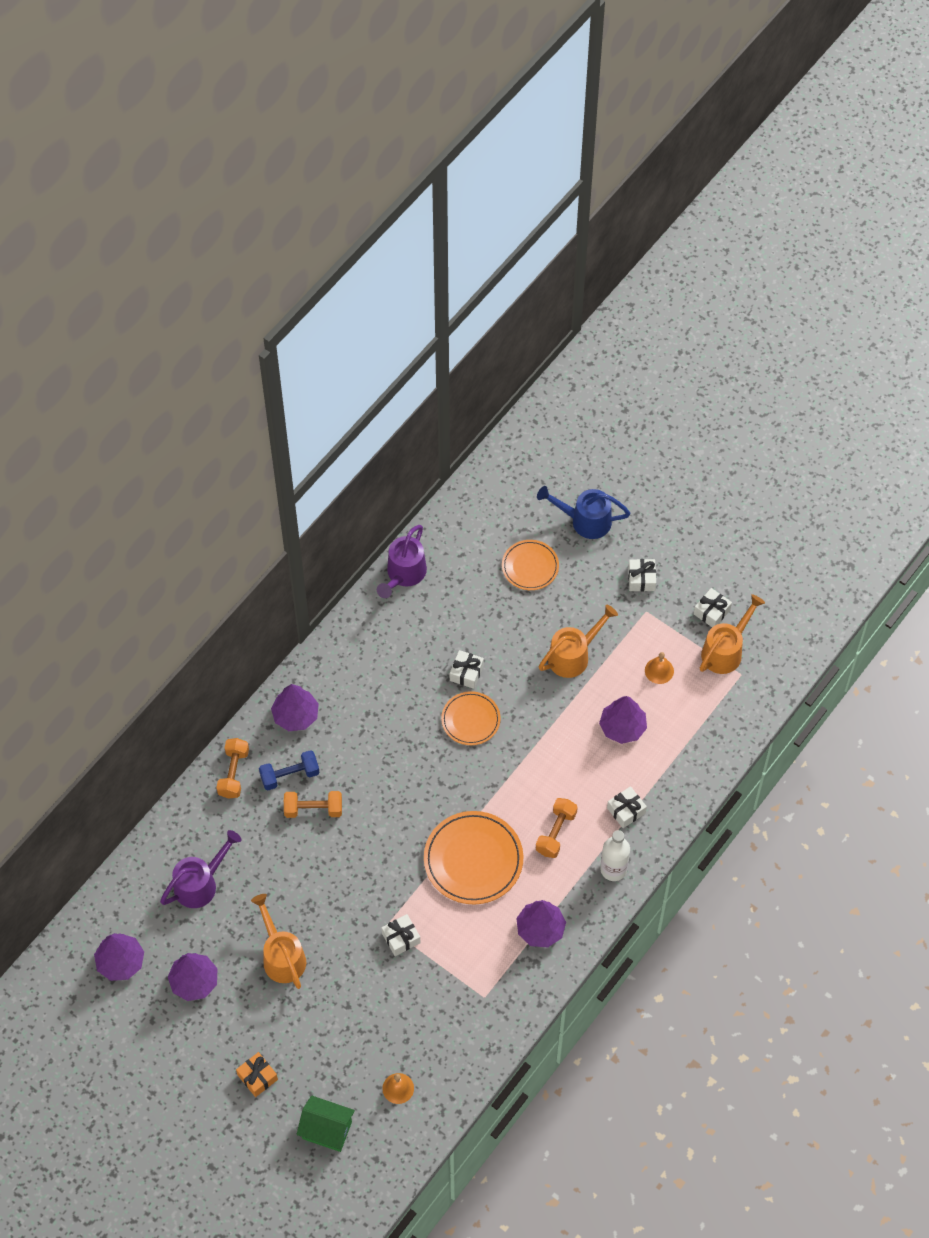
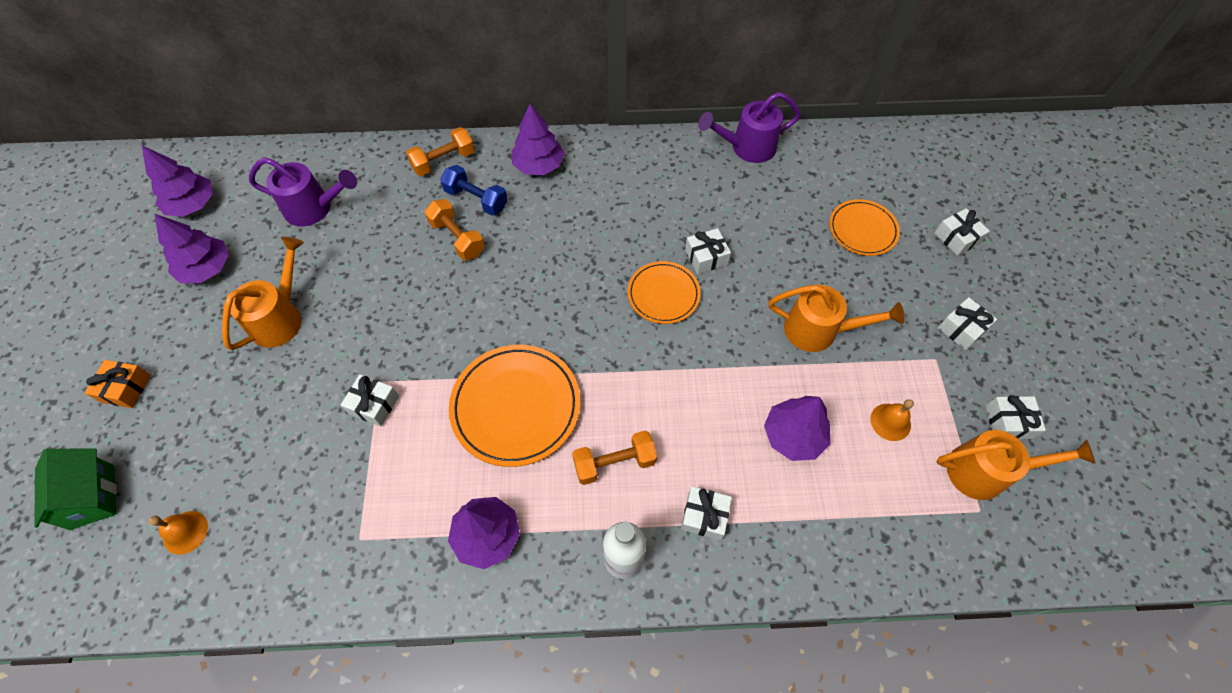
camera: 50 degrees right, 0 degrees up
(584, 520) = (956, 238): blue watering can -> white gift

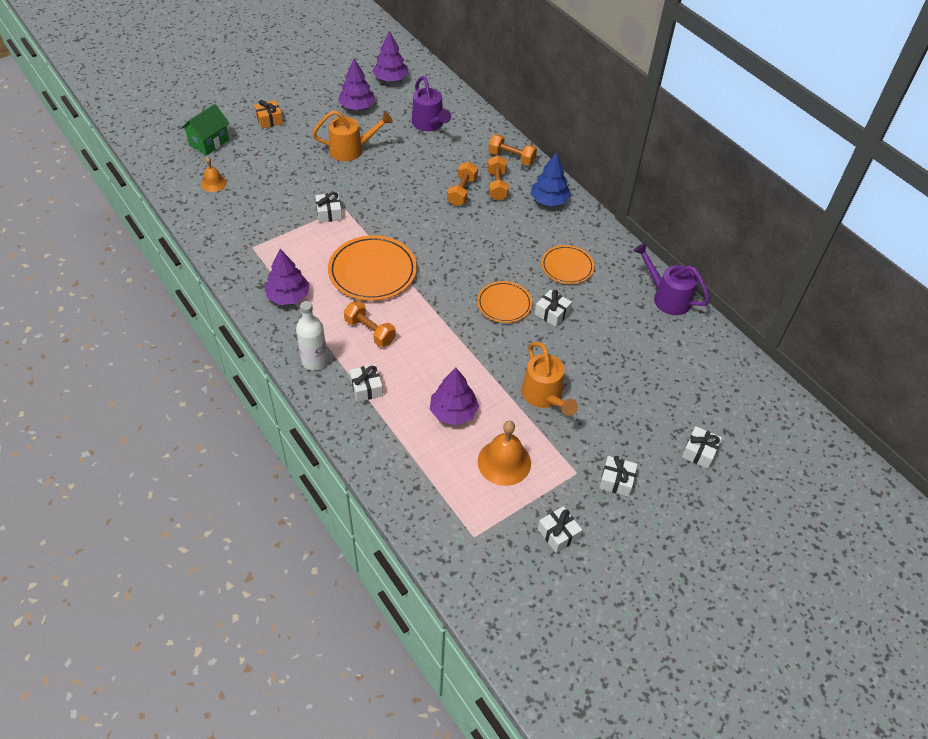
camera: 55 degrees right, 10 degrees down
(476, 199) = (497, 186): blue dumbbell -> orange dumbbell
(538, 165) = (549, 200): purple tree -> blue tree
(862, 230) = (654, 391): orange plate -> orange plate (567, 267)
(890, 422) = (504, 462): orange bell -> orange bell, size x1.71
(986, 472) = (507, 531): orange watering can -> none

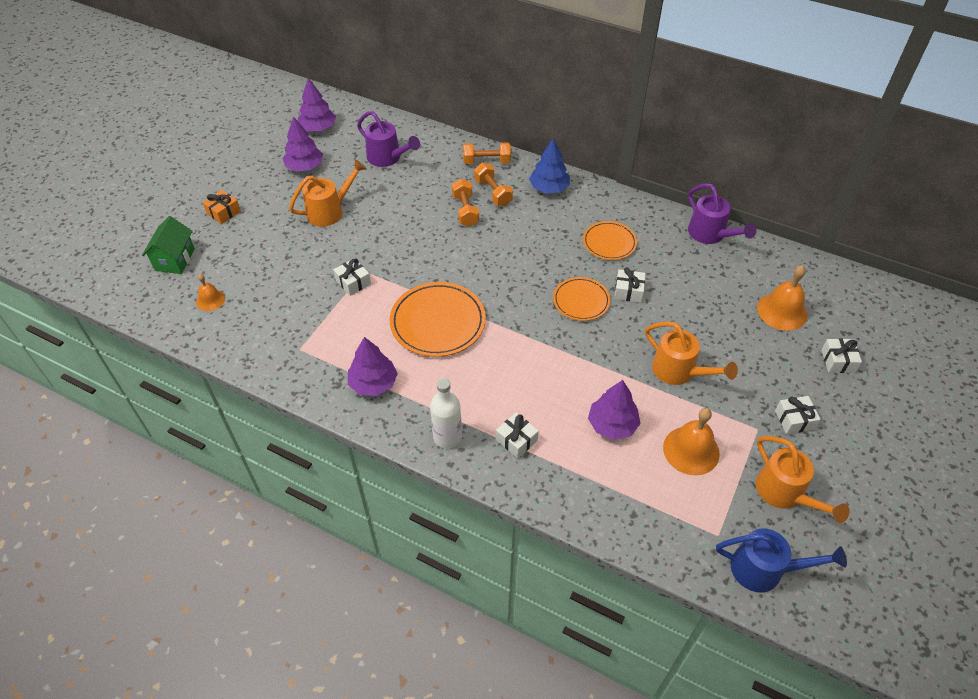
camera: 25 degrees left, 0 degrees up
(370, 331) = (478, 382): orange dumbbell -> none
(492, 581) = (765, 570): none -> blue watering can
(558, 534) = (785, 494): white gift -> orange watering can
(666, 297) = (710, 235): purple watering can -> purple watering can turned 135 degrees counterclockwise
(681, 388) = (782, 311): none -> orange bell

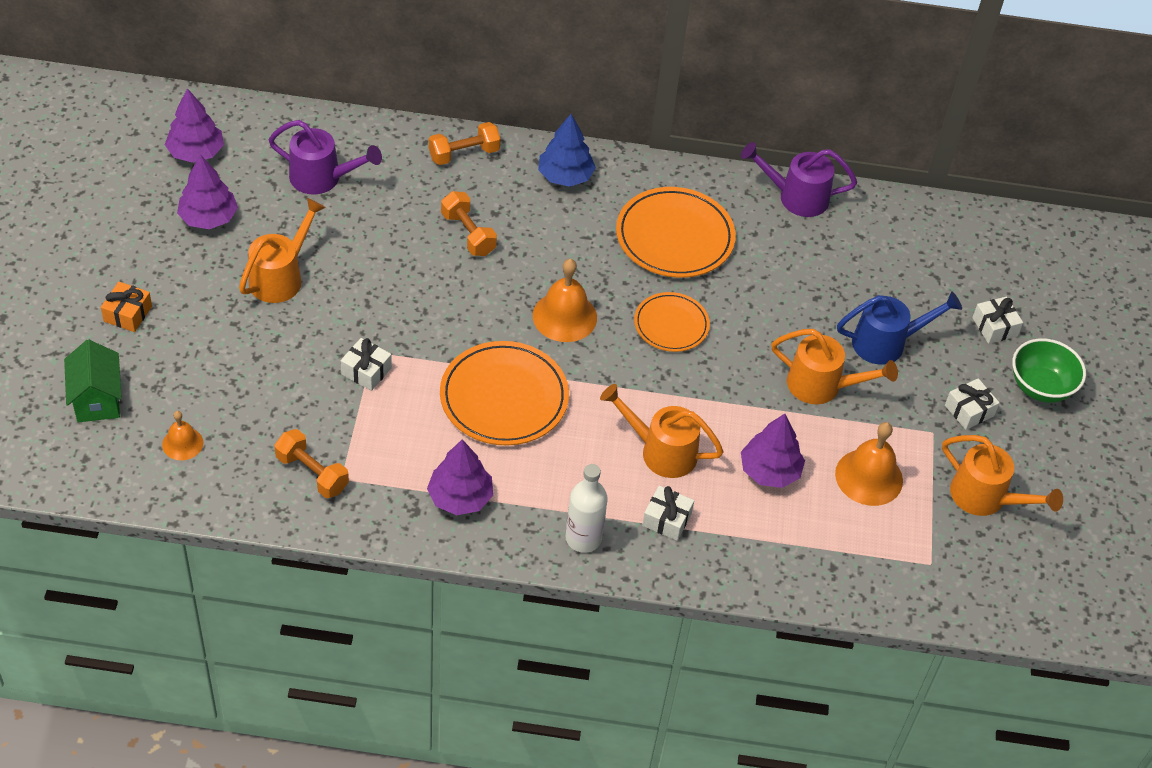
camera: 25 degrees left, 0 degrees up
(493, 192) = (493, 199): orange dumbbell -> orange dumbbell (312, 473)
(534, 388) = (660, 451): none -> orange watering can
(609, 243) = (674, 237): orange plate -> orange plate, size x1.64
(628, 291) = (724, 298): white gift -> none
(710, 235) = (795, 197): purple watering can -> purple watering can turned 150 degrees clockwise
(765, 570) = (991, 586): blue watering can -> blue watering can (887, 343)
(782, 311) = (913, 279): orange bell -> orange bell (564, 316)
(862, 416) = (1040, 387): none -> green bowl

